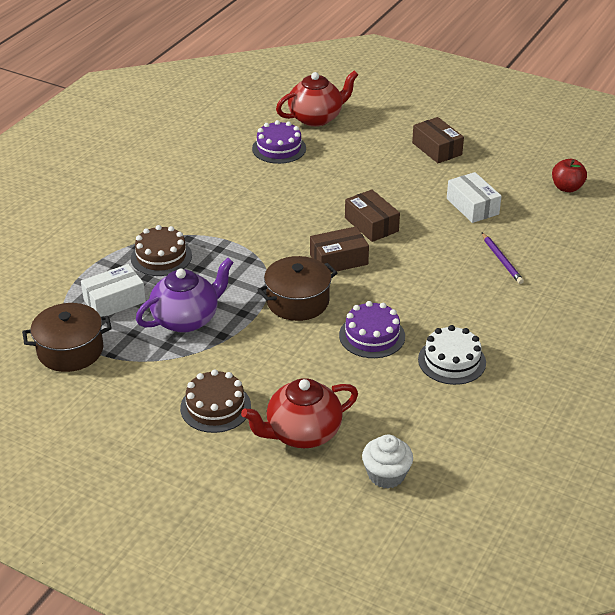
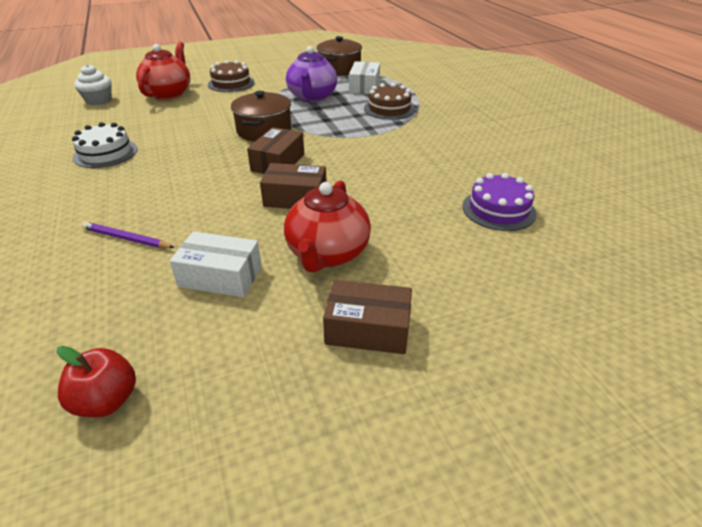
camera: 130 degrees right, 0 degrees up
(316, 118) = (554, 266): red teapot -> red teapot (327, 254)
(372, 336) = (184, 139): purple cake -> none

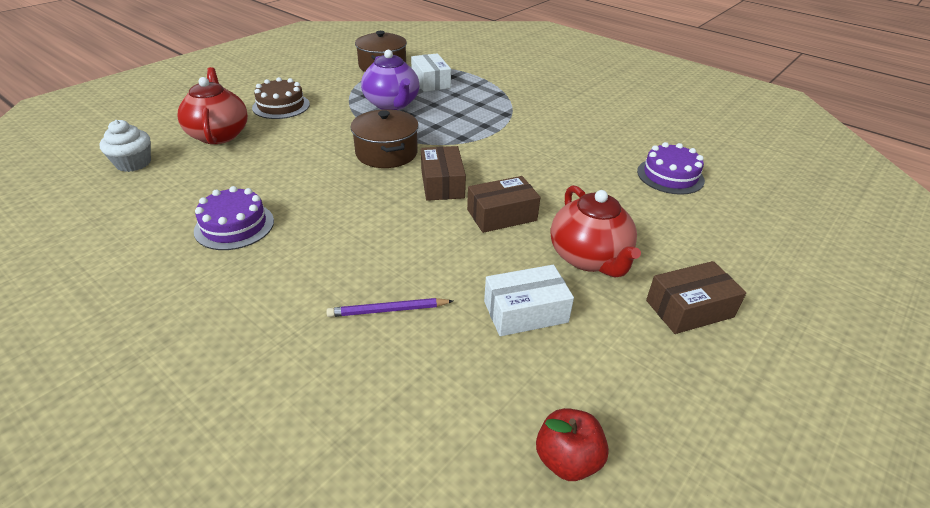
camera: 30 degrees left, 0 degrees up
(105, 153) = (234, 226): white cake -> purple cake
(389, 109) = (481, 101): brown cake -> none

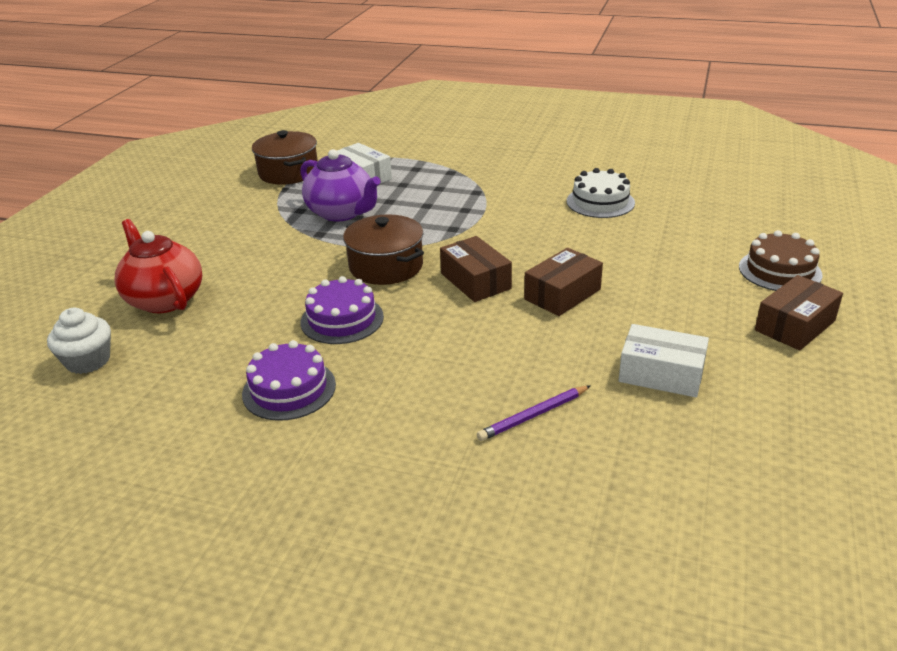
camera: 20 degrees left, 5 degrees down
(281, 106) = (209, 247): brown cake -> brown cake (779, 271)
(525, 312) = (661, 374): white box -> white box turned 60 degrees clockwise
(567, 460) = (796, 479): red apple -> none
(589, 258) = (676, 309): red teapot -> none
(600, 147) = (600, 202): none -> white cake
(670, 176) = (686, 212): purple cake -> purple cake (342, 319)

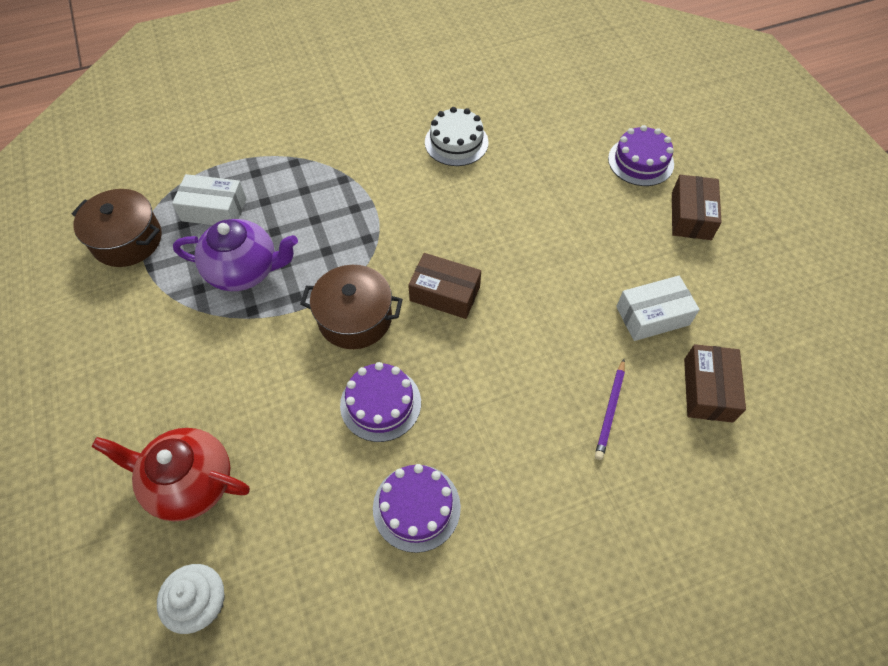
camera: 40 degrees left, 25 degrees up
(562, 294) = (521, 271): brown box -> brown box (708, 390)
(779, 271) = (640, 161): brown cake -> purple cake

